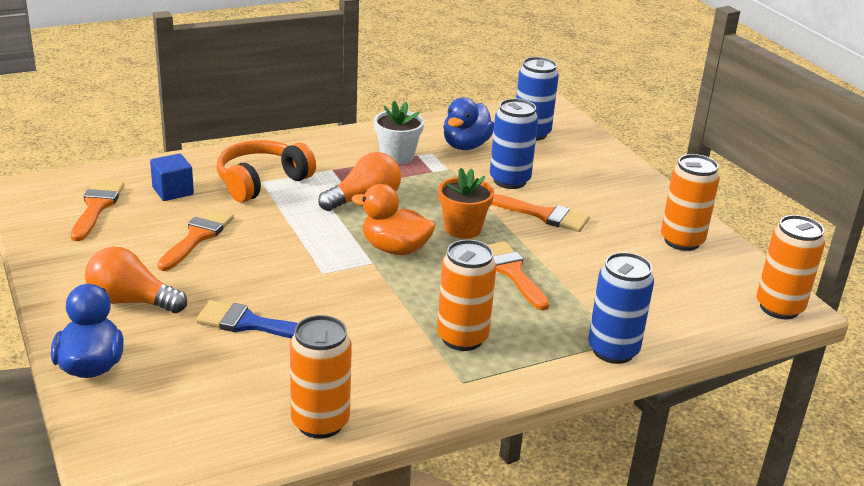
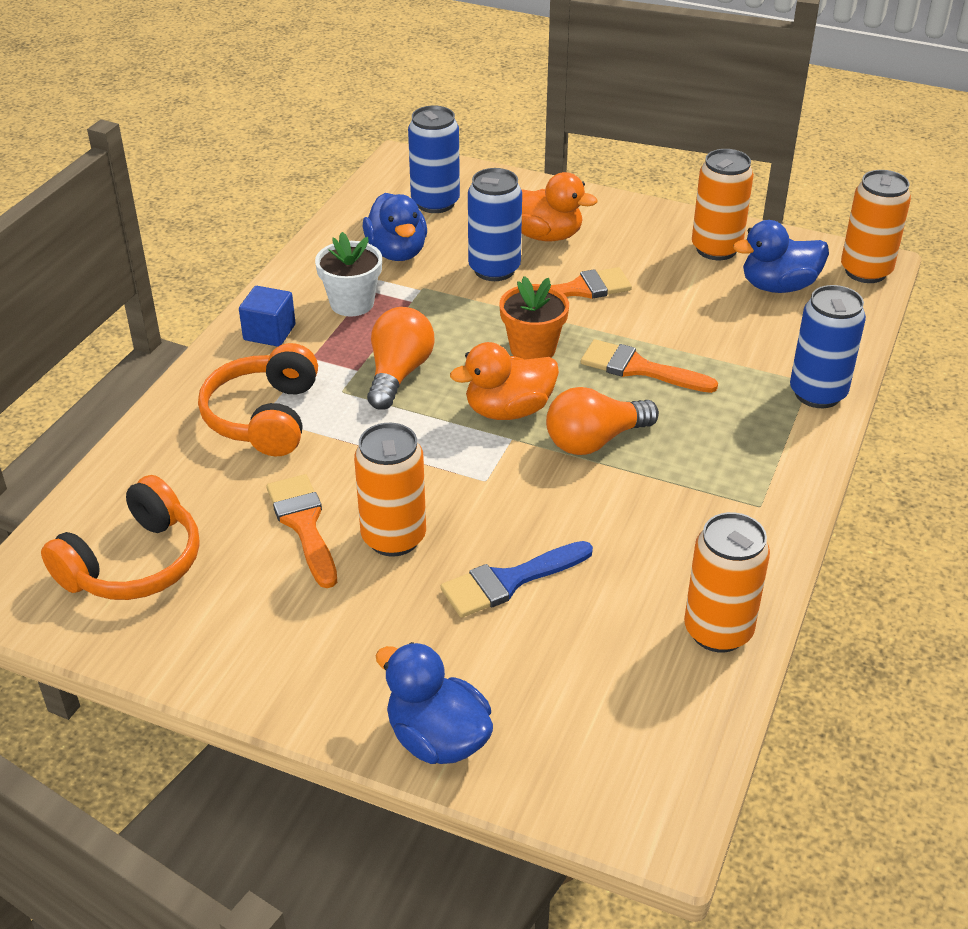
camera: 40 degrees left, 10 degrees up
(97, 207) = (134, 563): orange brush -> orange headphones
(131, 301) = (358, 642): orange light bulb -> orange light bulb (594, 441)
(173, 191) = (187, 489): blue cube -> blue cube (269, 332)
(462, 338) = (698, 463): orange can -> orange can (393, 538)
(573, 180) = (545, 235): none -> orange duck
(692, 282) = (778, 286): none -> blue duck

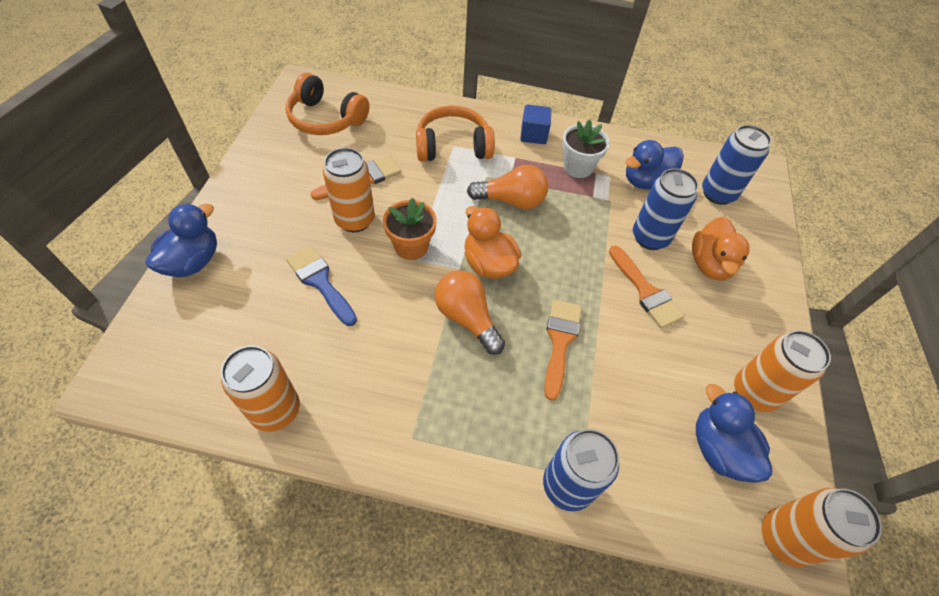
camera: 75 degrees right, 15 degrees up
(533, 349) = (562, 270): orange flower pot -> orange flower pot (411, 246)

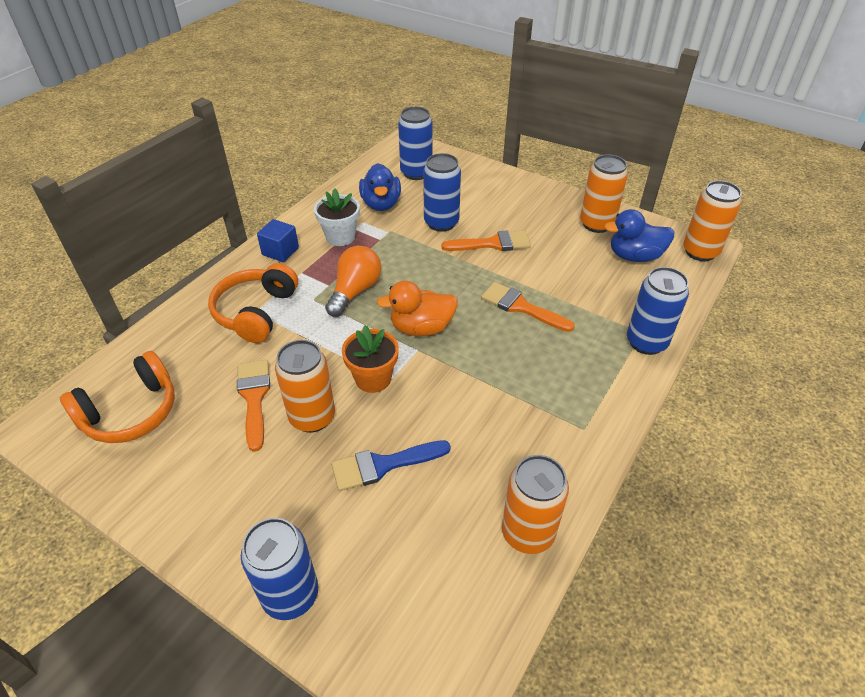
camera: 65 degrees left, 10 degrees down
(193, 261) = (290, 595): blue duck -> blue can
(467, 318) = (475, 359): orange light bulb -> none
(710, 264) = (482, 202): orange duck -> none

